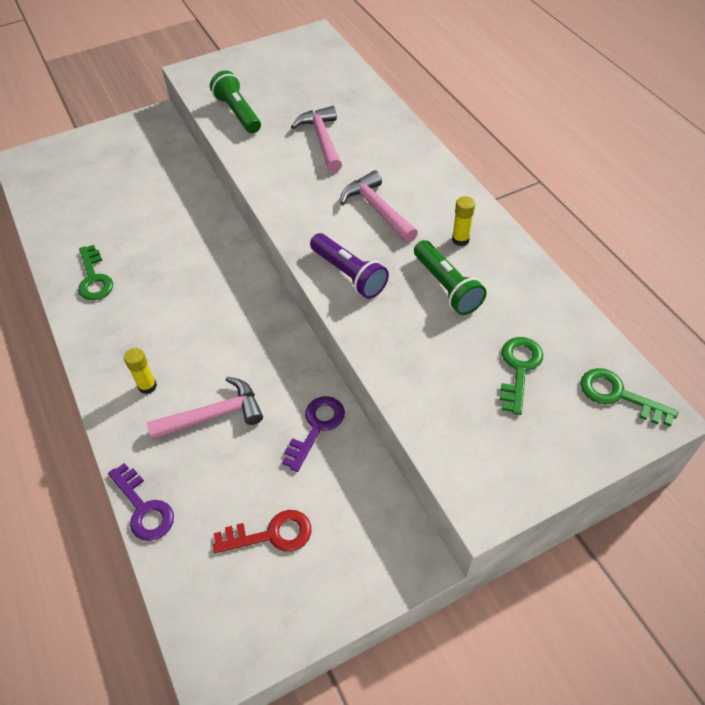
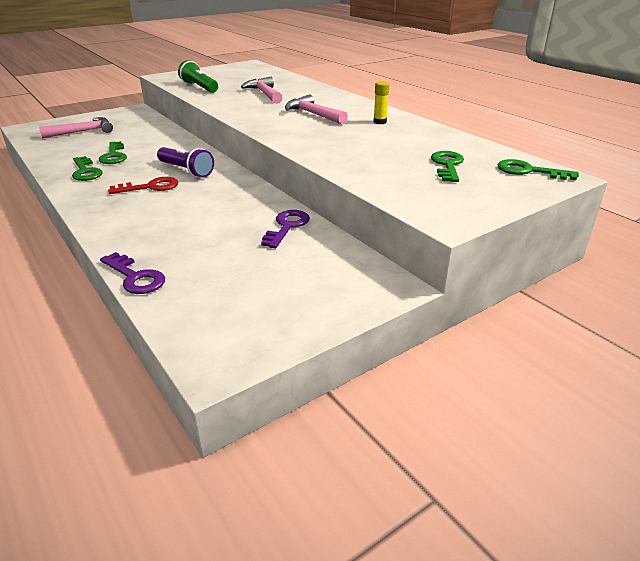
camera: 10 degrees left, 20 degrees down
(127, 242) = (114, 156): none -> green key
(147, 386) = (135, 216): yellow glue stick -> none
(214, 415) = (196, 226): pink hammer -> pink hammer (83, 132)
(271, 534) = (258, 282): red key -> red key (150, 187)
(349, 274) = (299, 137): purple flashlight -> purple flashlight (186, 170)
(446, 286) = (377, 138): green flashlight -> none

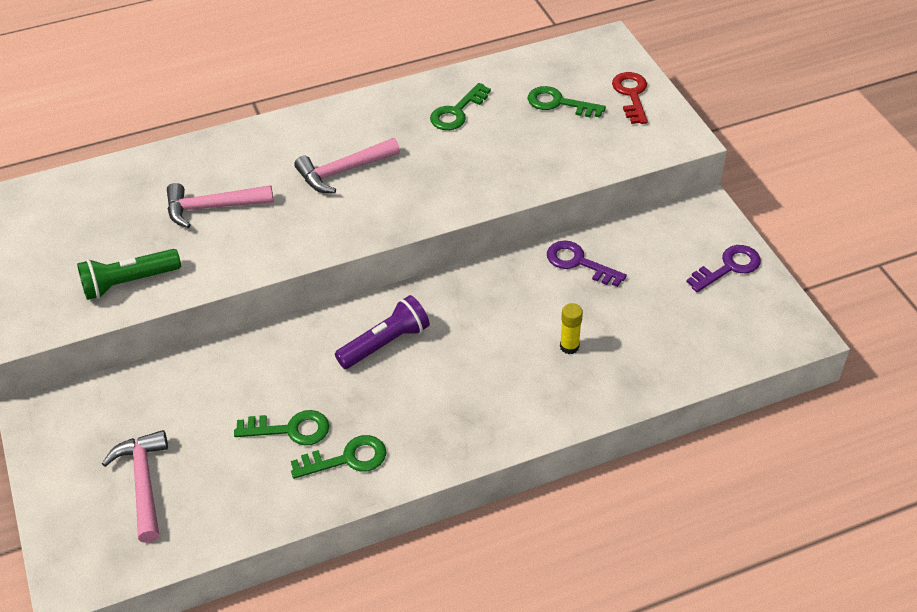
camera: 75 degrees left, 15 degrees up
(135, 277) = (660, 388): purple key -> purple key (728, 267)
(150, 187) = (431, 381): red key -> red key (631, 95)
(380, 122) = (401, 119): yellow glue stick -> yellow glue stick (569, 346)
(529, 171) = (589, 56): green key -> green key (457, 112)

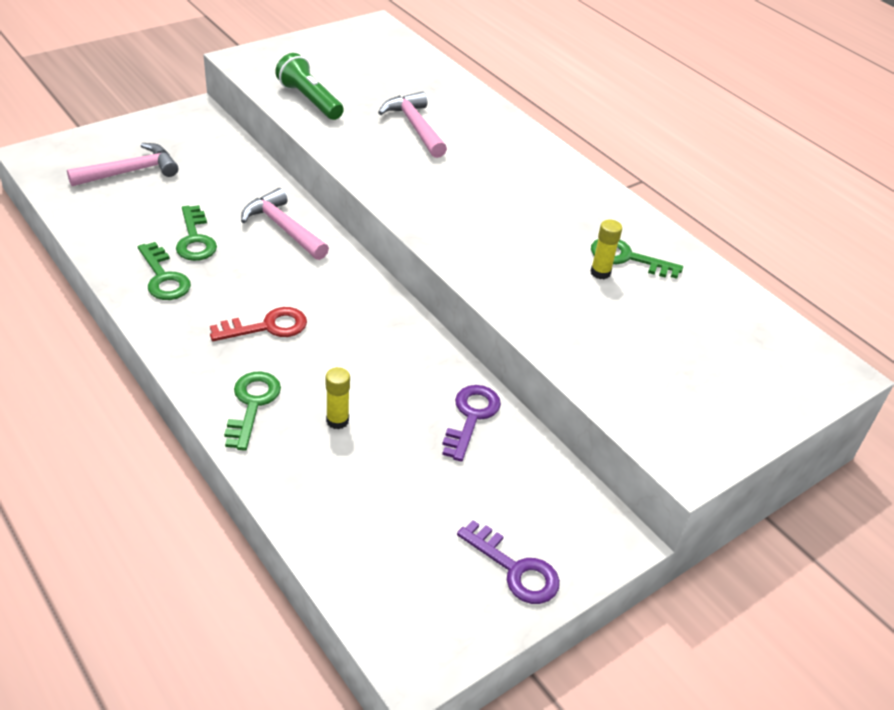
camera: 70 degrees right, 5 degrees down
(343, 171) = (495, 193): pink hammer -> pink hammer (283, 228)
(385, 343) = (311, 282): purple flashlight -> none
(472, 132) = (600, 272): none -> yellow glue stick
(559, 103) = (689, 337): green key -> green key (252, 405)
(631, 95) = (745, 403): red key -> red key (267, 327)

